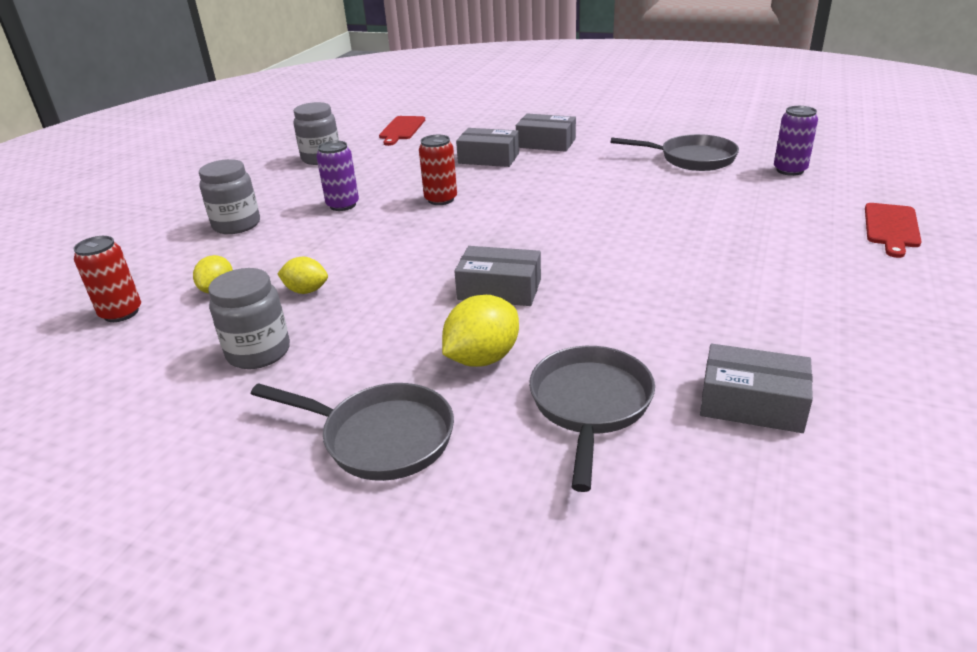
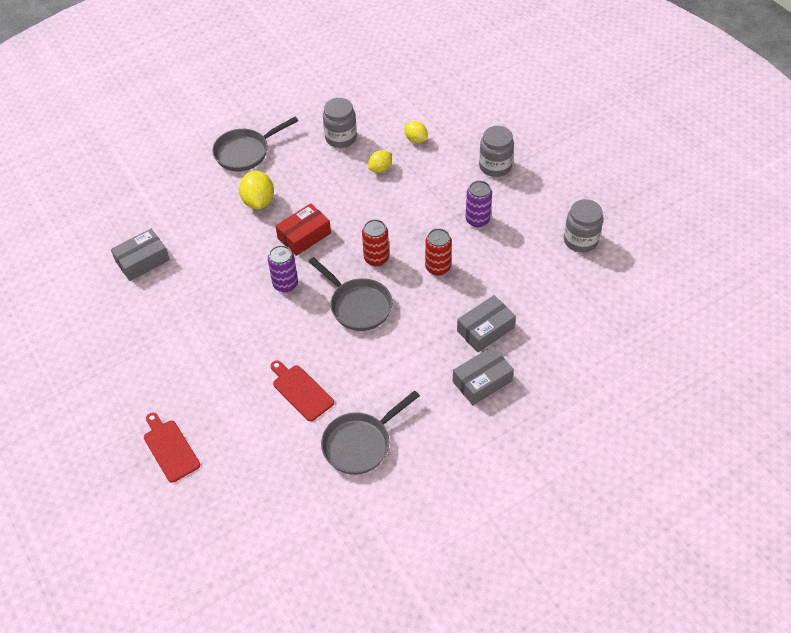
camera: 125 degrees right, 20 degrees up
(121, 313) = (426, 104): red can -> red can (376, 258)
(402, 129) = (606, 312): red cutting board -> red cutting board (301, 391)
(499, 289) = (304, 236): grey box -> red box
(590, 405) = (196, 215): grey pan -> grey pan (358, 306)
(790, 170) = (282, 482): purple can -> purple can (285, 284)

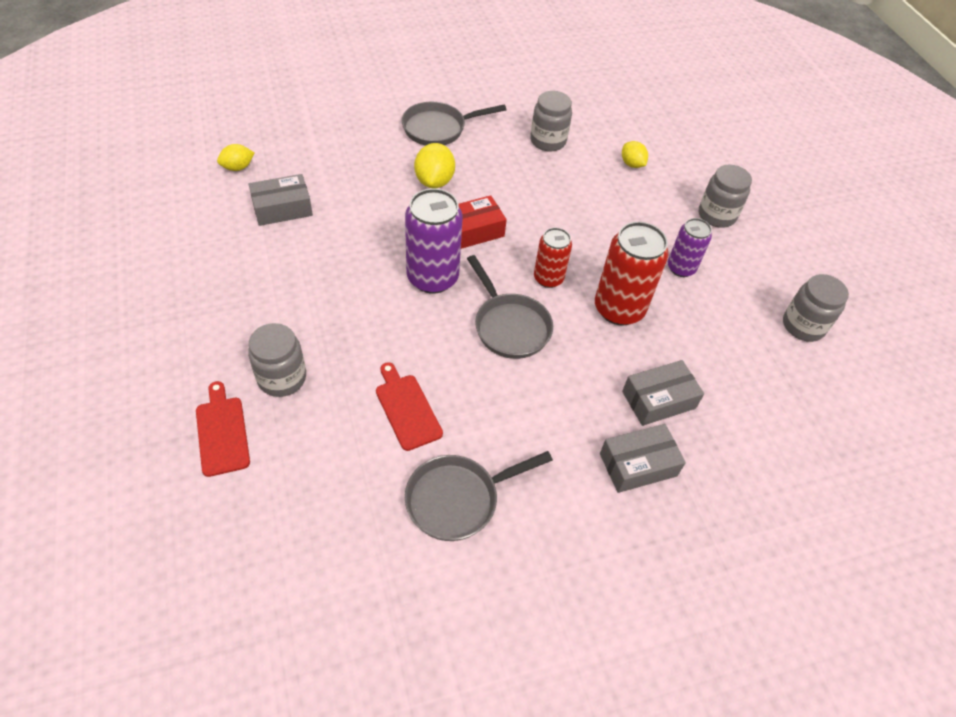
camera: 10 degrees right, 0 degrees up
(198, 396) = (282, 378): none -> grey jar
(285, 284) = (432, 278): purple can -> purple can, size x1.66
(380, 169) = (582, 183): yellow lemon -> yellow lemon (238, 167)
(437, 267) = (619, 309): red can -> red can, size x1.66

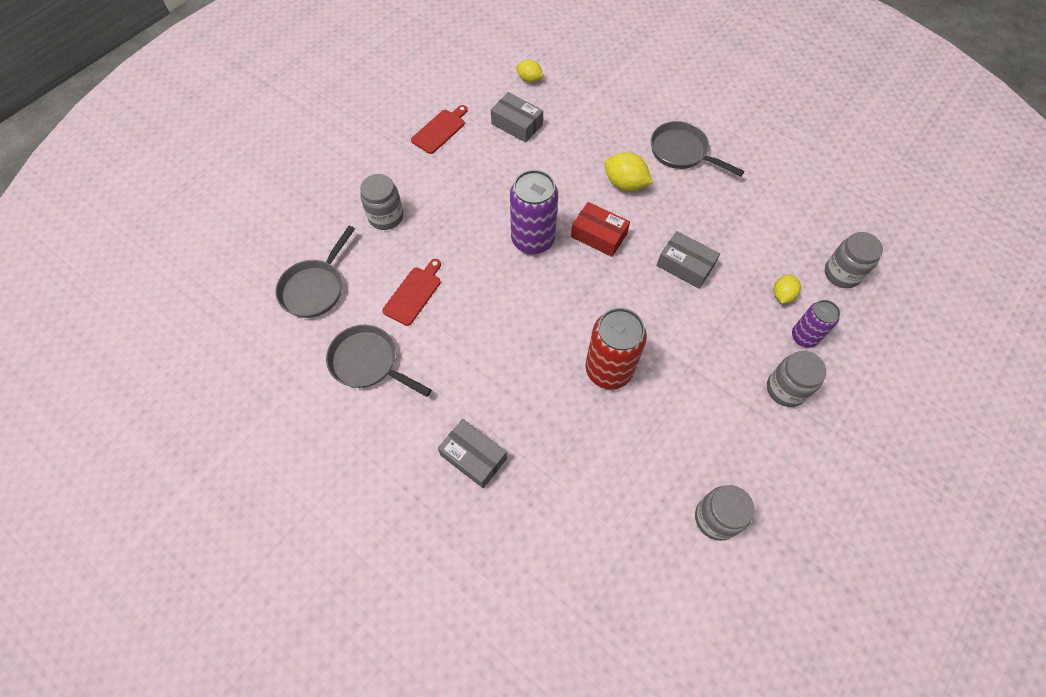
camera: 60 degrees right, 10 degrees up
(222, 432) = (328, 216): red cutting board -> red cutting board (440, 130)
(434, 181) = (625, 184): yellow lemon -> yellow lemon turned 60 degrees clockwise
(509, 326) = (529, 310): grey pan -> grey pan (315, 288)
(548, 141) = (745, 224): grey jar -> grey jar (842, 273)
(548, 278) = (596, 307): red can -> none
(658, 400) = (542, 442): grey box -> grey box (685, 265)
(681, 268) = (694, 392): purple can -> purple can (804, 336)

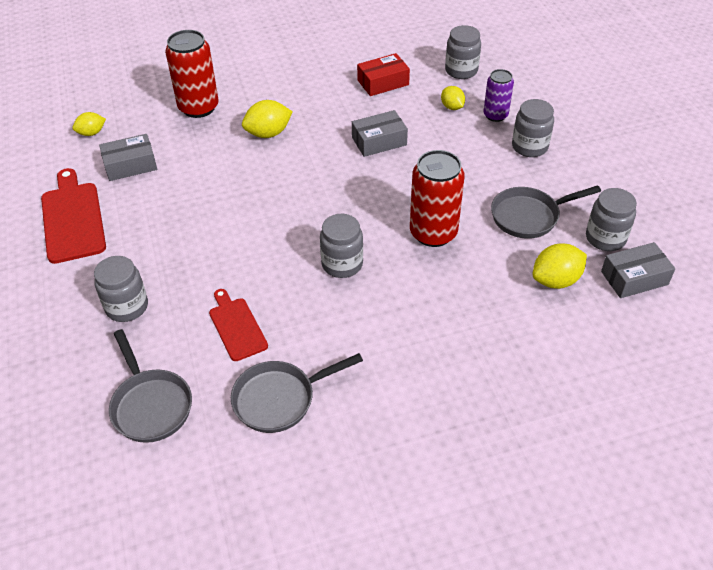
camera: 55 degrees left, 15 degrees down
(440, 130) = (72, 219): red cutting board -> red cutting board, size x1.60
(473, 456) = (444, 363): grey box -> grey box (634, 278)
(523, 324) = (342, 264): none -> grey jar
(533, 240) = (263, 216): purple can -> none
(598, 235) = (301, 174): red box -> red box (383, 82)
(613, 120) = (198, 107): none -> red can
(628, 499) = (556, 280): none -> yellow lemon
(682, 152) = (273, 88): grey pan -> grey pan (529, 216)

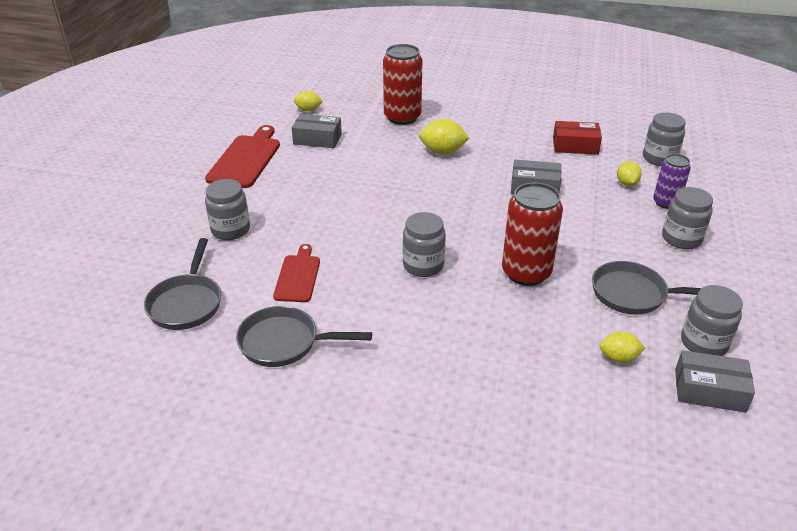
camera: 30 degrees right, 10 degrees down
(556, 280) = (618, 358): yellow lemon -> yellow lemon, size x0.63

